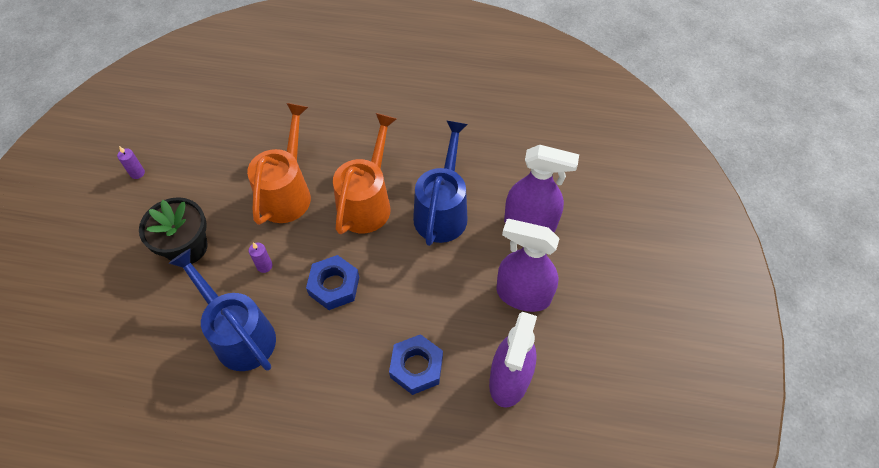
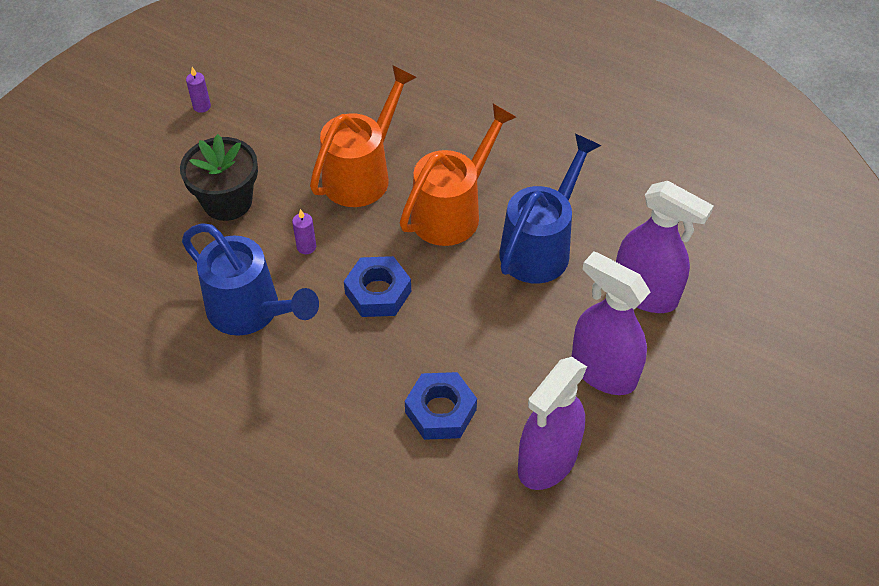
camera: 20 degrees right, 5 degrees down
(239, 334) = (251, 312): blue watering can -> blue watering can turned 150 degrees clockwise

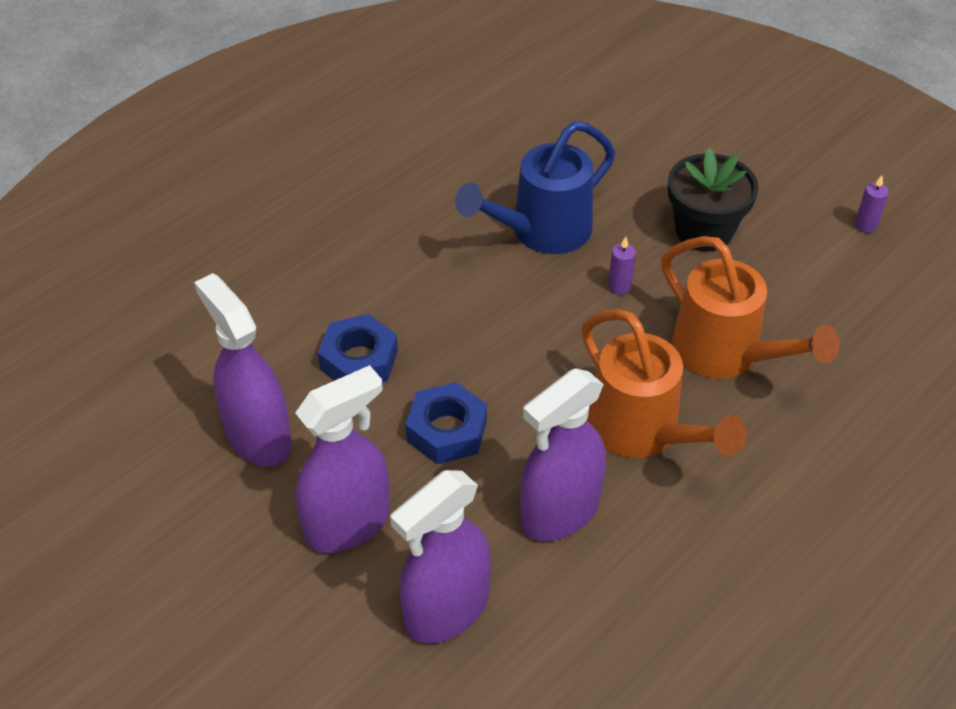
camera: 105 degrees right, 5 degrees down
(378, 292) = (535, 337): blue nut -> blue nut (447, 431)
(540, 246) = (559, 512): blue watering can -> purple spray bottle

